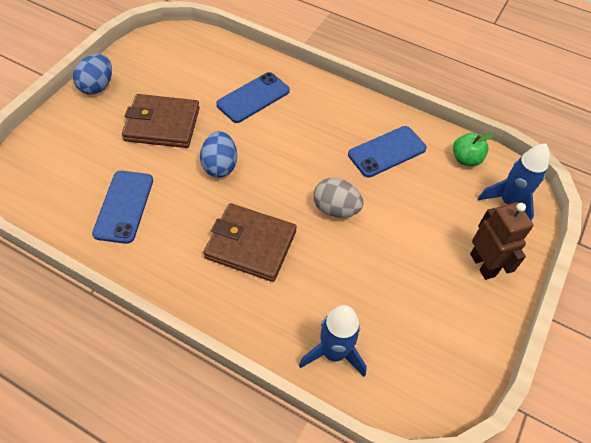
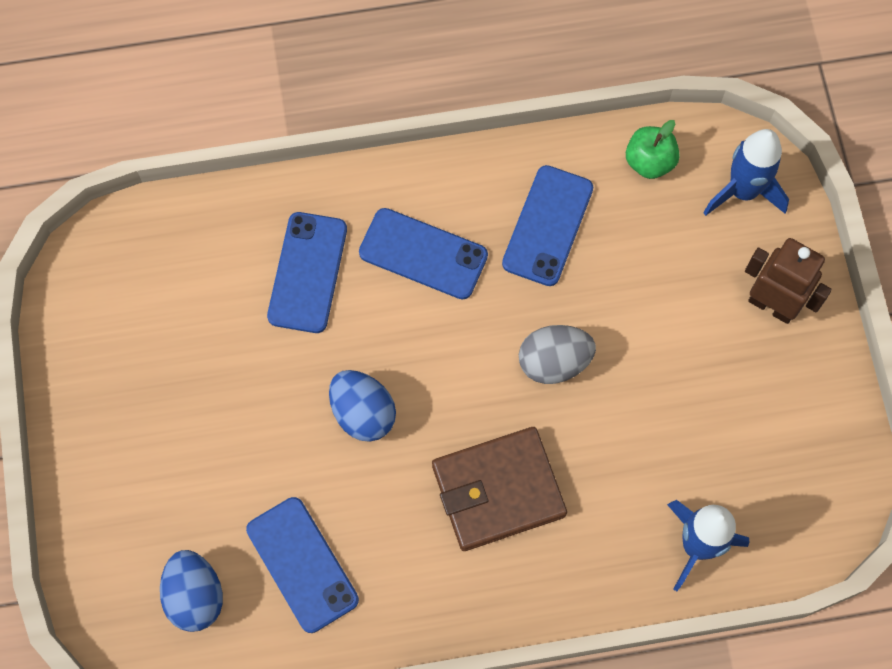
camera: 35 degrees left, 15 degrees up
(97, 86) = (79, 422): blue egg -> blue egg (195, 596)
(162, 124) = (229, 410): brown wallet -> none
(313, 124) = (423, 254): none -> blue phone

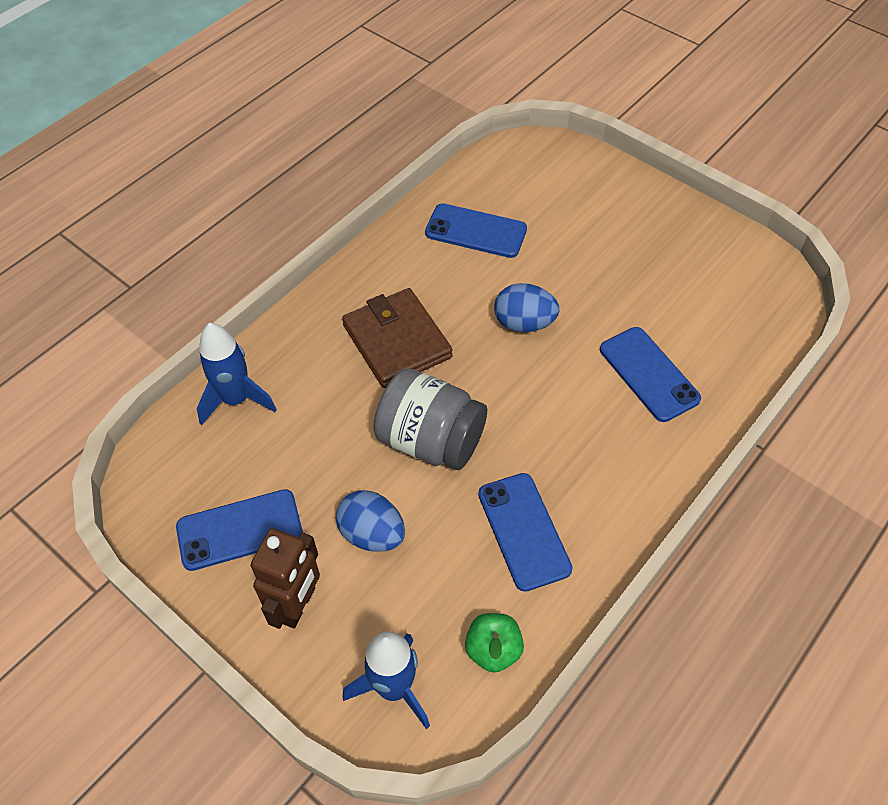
camera: 140 degrees right, 15 degrees down
(195, 596) = (517, 183): blue egg -> blue egg (372, 534)
(423, 254) = (589, 442): blue phone -> blue phone (239, 530)
(498, 490) = (397, 341): brown wallet -> brown wallet turned 60 degrees counterclockwise
(554, 362) = (430, 440): grey egg -> grey jar
(772, 305) = (298, 605): brown robot -> brown robot turned 60 degrees counterclockwise

